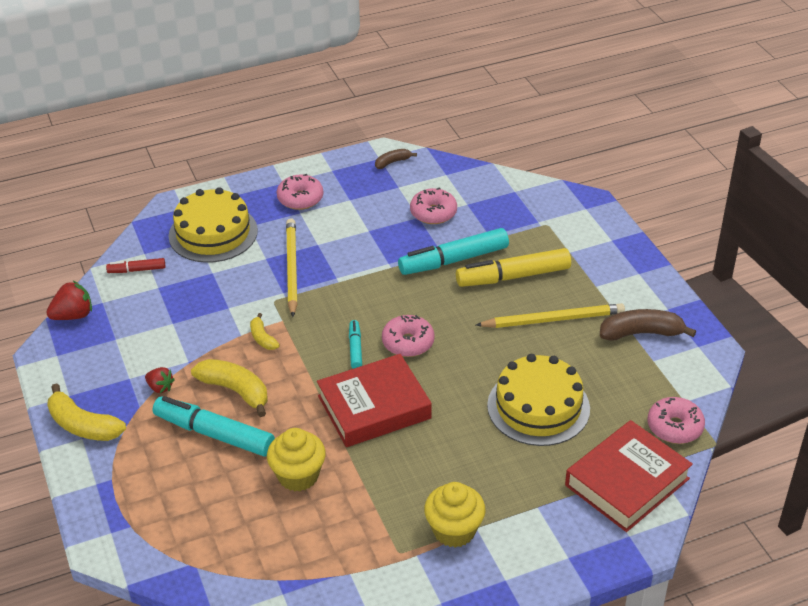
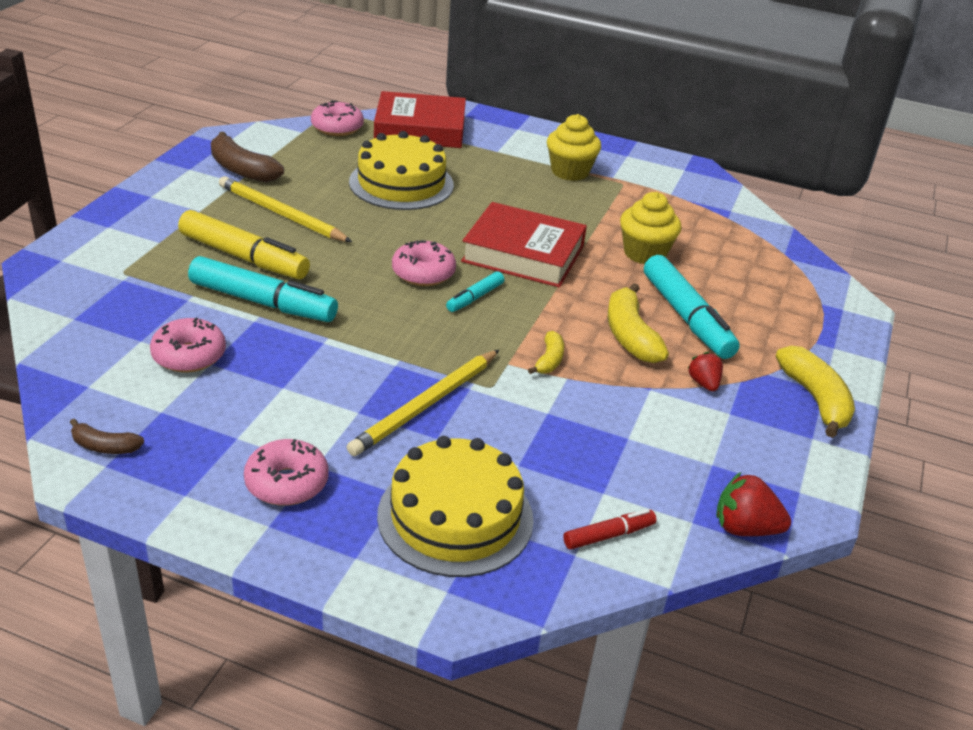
camera: 140 degrees left, 5 degrees down
(136, 270) = (609, 535): red marker -> red marker turned 60 degrees counterclockwise

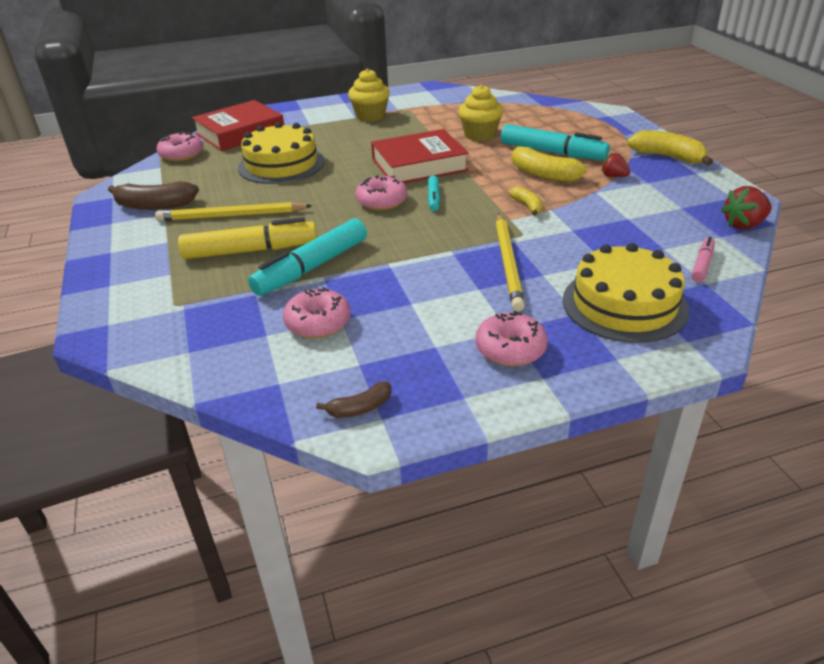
camera: 35 degrees left, 0 degrees up
(263, 302) = (311, 267): turquoise marker -> turquoise marker turned 150 degrees clockwise
(609, 535) = (702, 265): red marker -> pink marker

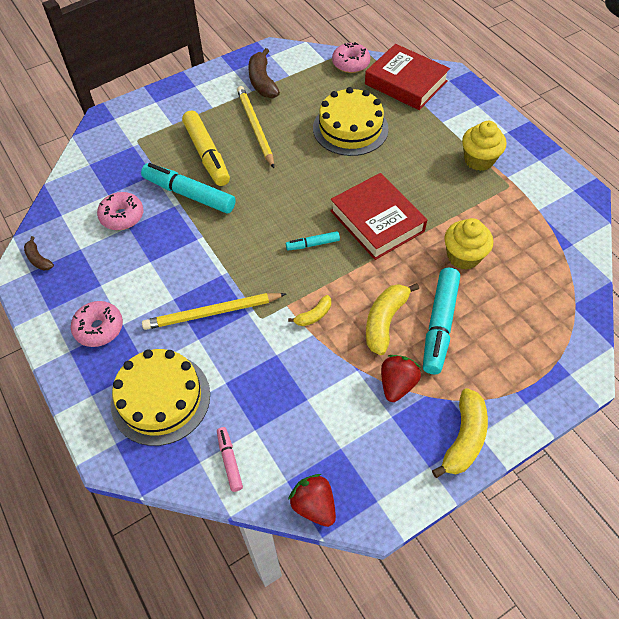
camera: 75 degrees right, 20 degrees up
(382, 201) = (298, 210): pink donut -> none
(613, 176) = (397, 384): red strawberry -> red strawberry, size x1.56
(702, 265) = (229, 461): pink marker -> pink marker turned 120 degrees counterclockwise

